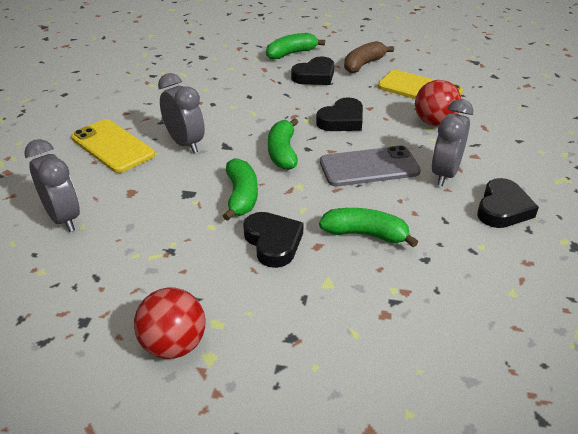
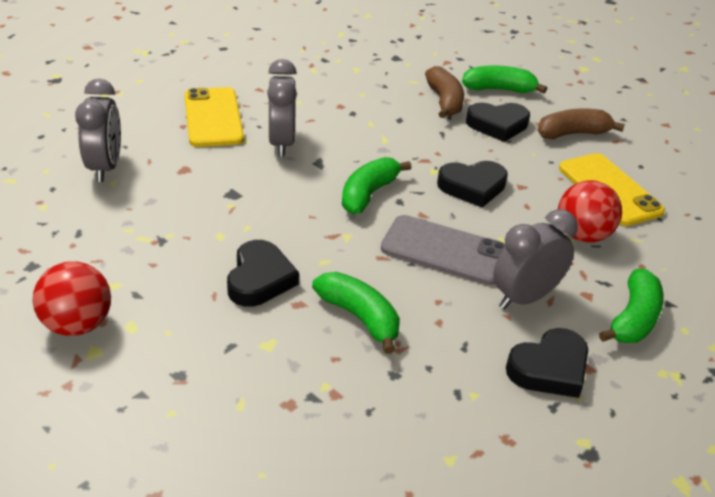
camera: 30 degrees right, 0 degrees up
(241, 196) = (279, 220): green banana -> green banana (633, 319)
(265, 73) = (444, 101): none -> brown banana

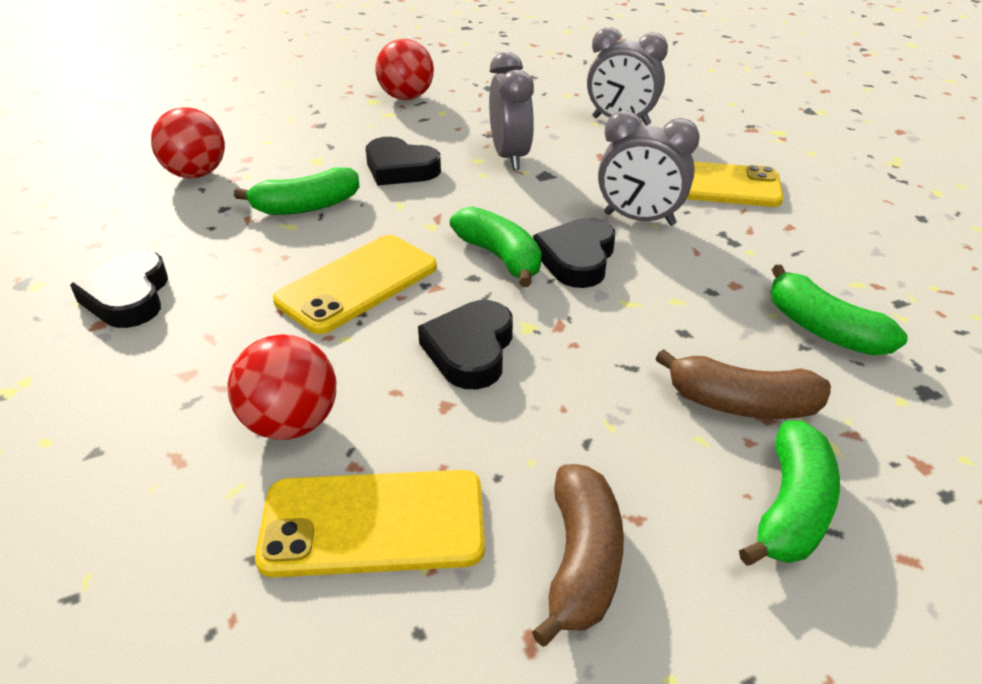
camera: 115 degrees right, 0 degrees up
(344, 431) = (196, 174): none -> red ball
(444, 250) = (357, 284): grey phone -> yellow phone
(497, 125) = (642, 448): black heart -> black heart (577, 259)
(524, 298) = (232, 317): grey clock -> grey clock (510, 157)
(633, 319) = (112, 397): green banana -> green banana (823, 329)

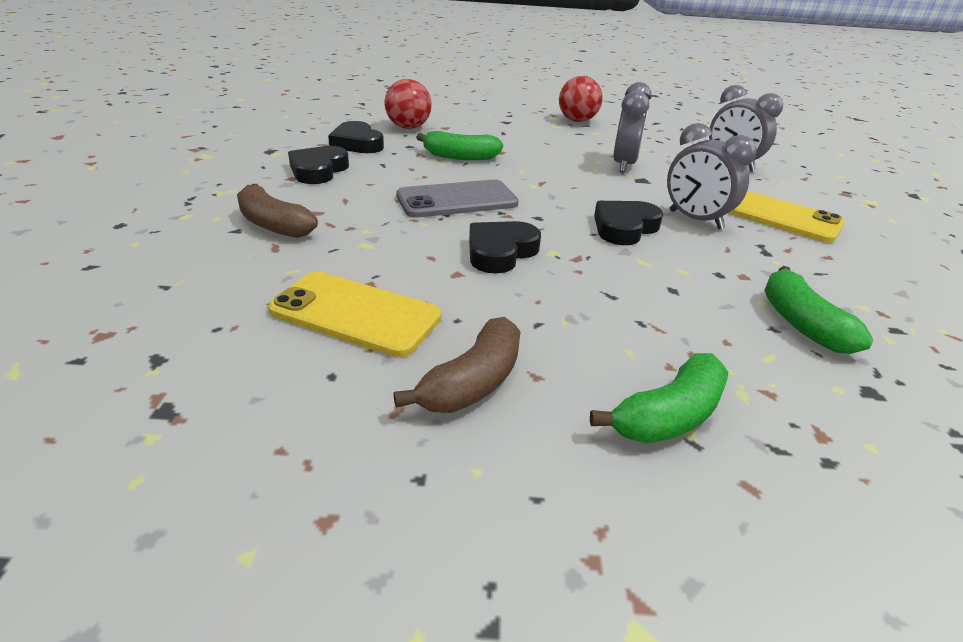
camera: 25 degrees right, 5 degrees down
(291, 423) = (353, 252): red ball -> none
(357, 284) = (457, 200): yellow phone -> grey phone
(400, 169) = (539, 153): black heart -> black heart (357, 143)
(500, 257) = (567, 212): green banana -> none
(741, 404) = (683, 343): brown banana -> brown banana (273, 224)

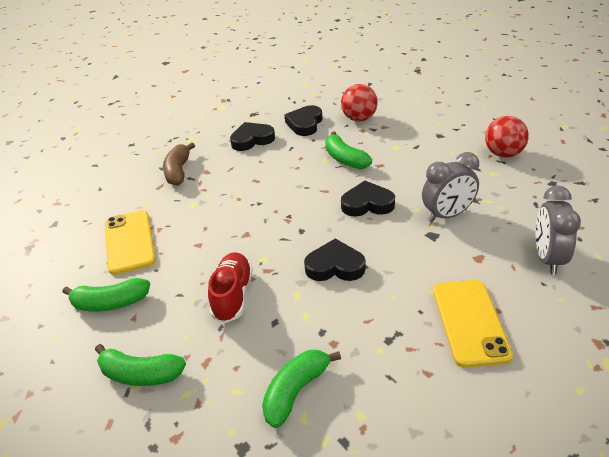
camera: 55 degrees right, 5 degrees up
(457, 200) = (281, 195): grey phone -> none
(473, 383) = (110, 303): brown banana -> green banana
(500, 252) = (238, 243): black heart -> black heart (367, 204)
(593, 293) = (233, 295): none -> red shoe
(695, 220) = (396, 288): grey clock -> none

